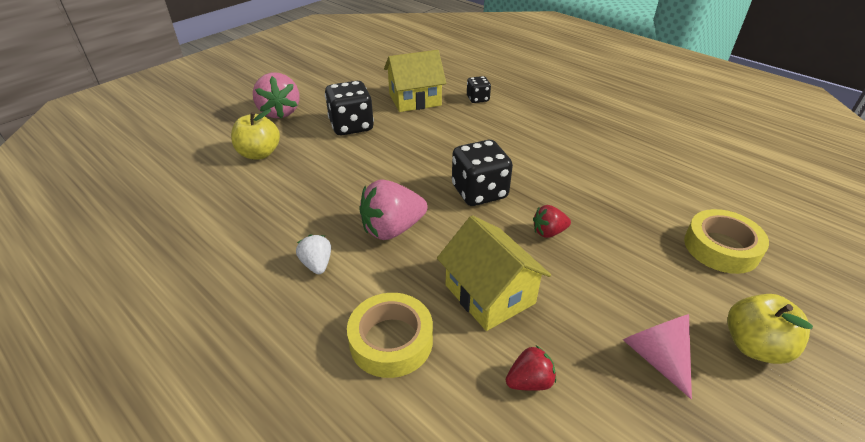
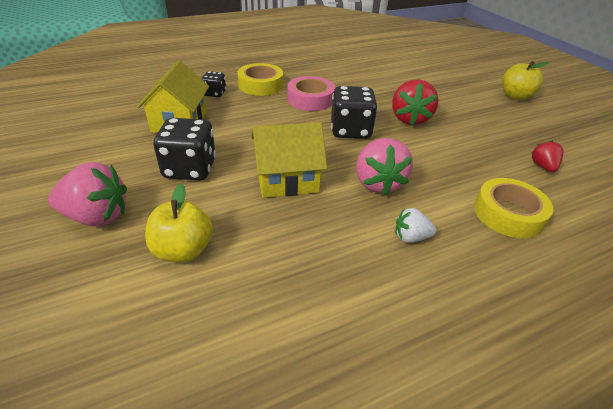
camera: 70 degrees left, 0 degrees up
(489, 294) = (466, 159): yellow house -> yellow house (287, 179)
(522, 152) = (310, 99): none -> pink tape
(548, 232) = (410, 119): red strawberry -> red strawberry, size x1.81
(656, 356) = (522, 122): pink cone -> none
(721, 247) = (442, 77): yellow tape -> yellow tape (260, 85)

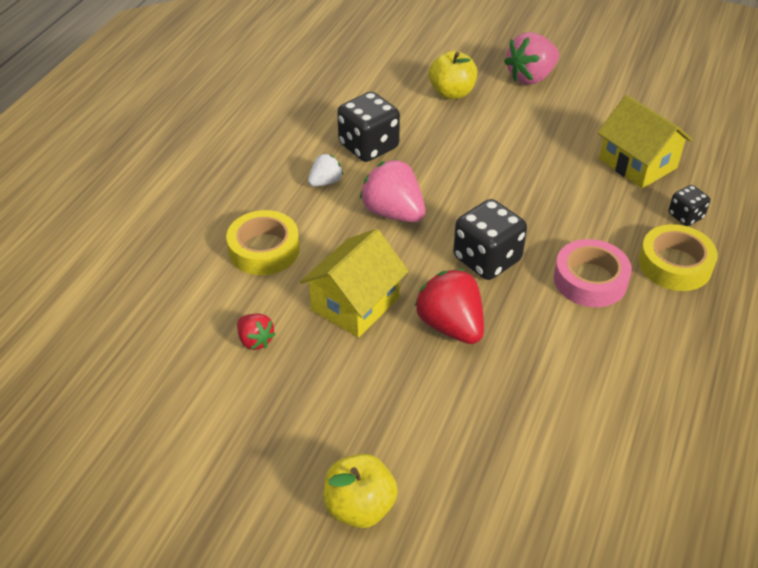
camera: 140 degrees right, 5 degrees up
(190, 169) = (542, 133): black dice -> black dice (368, 146)
(287, 179) = (464, 170): yellow house -> yellow house (355, 304)

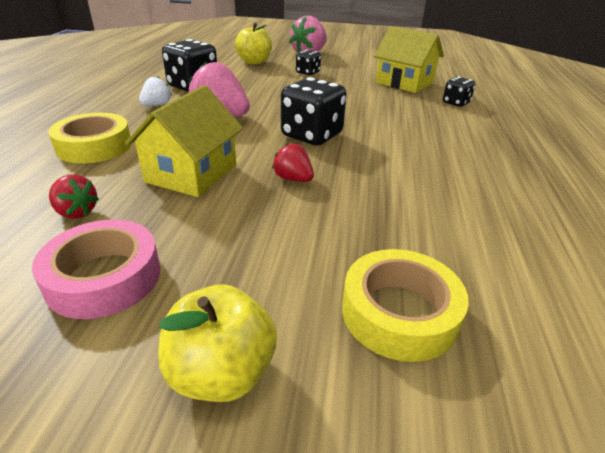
camera: 15 degrees left, 10 degrees down
(450, 326) = (293, 179): red strawberry -> red strawberry, size x0.55
(516, 126) = (308, 72): none -> black dice
(590, 280) = (406, 139): pink tape -> pink tape (104, 277)
(675, 264) = (467, 126): yellow tape -> yellow tape (399, 313)

